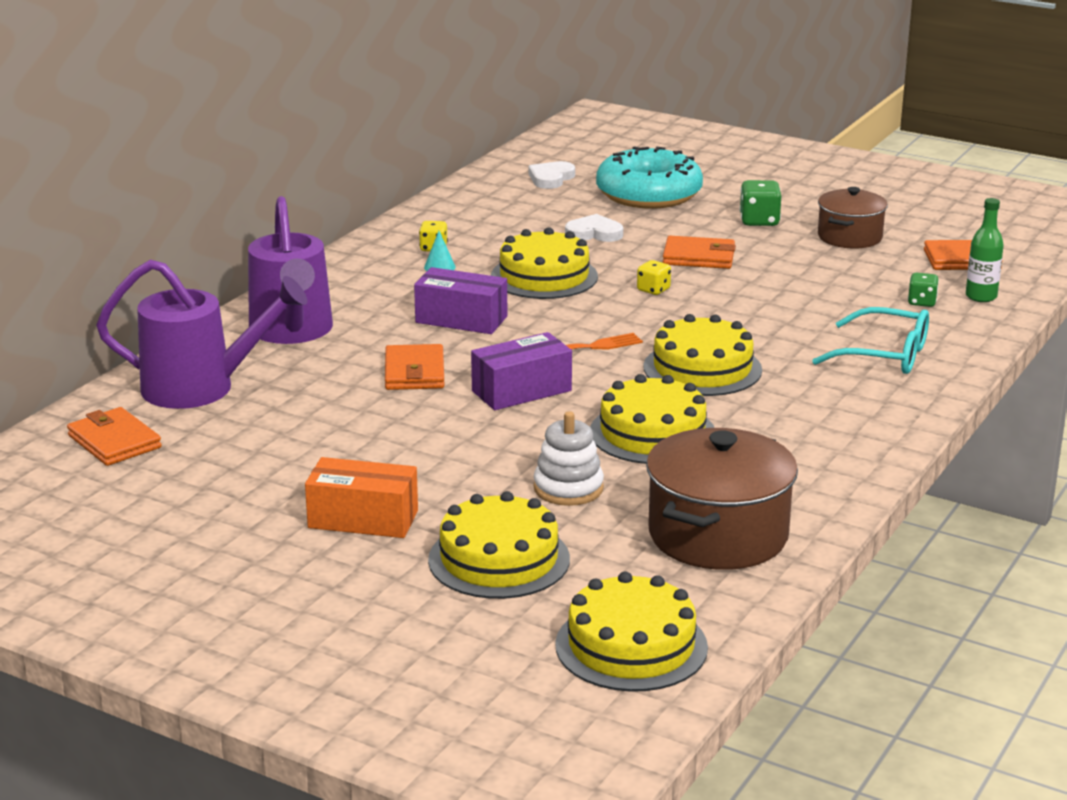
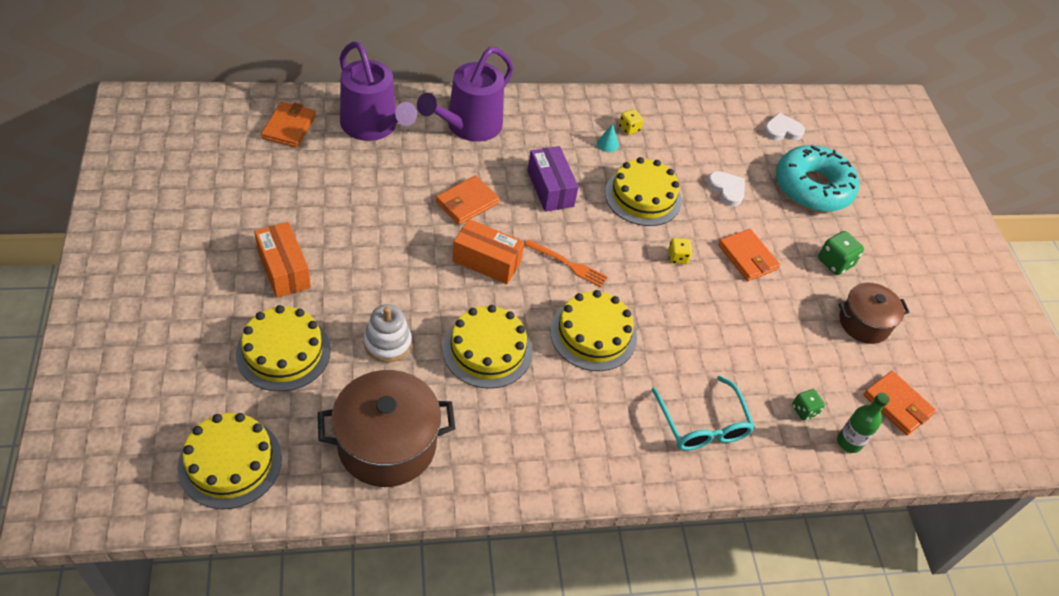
camera: 45 degrees right, 25 degrees up
(521, 391) = (486, 261): purple box -> orange box

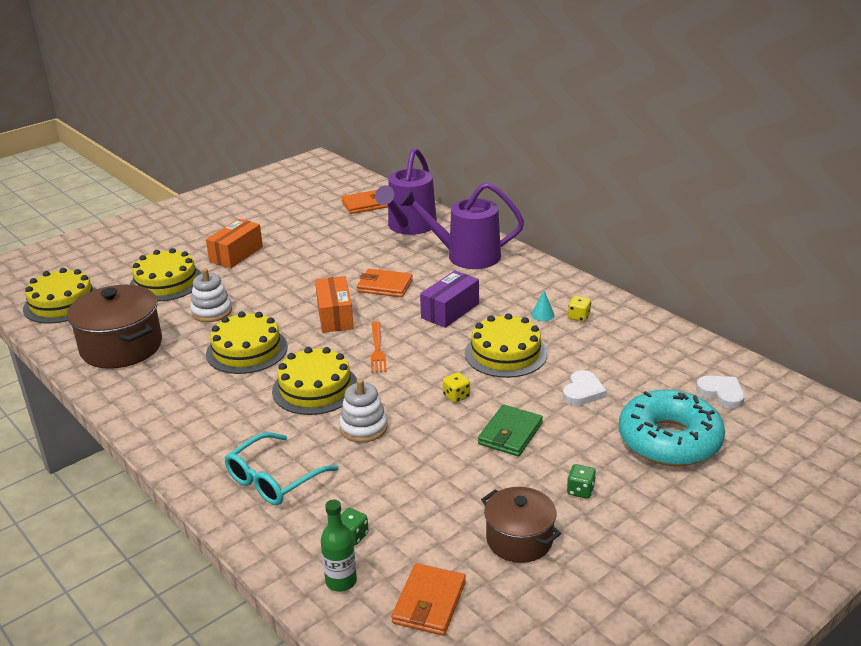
camera: 65 degrees right, 20 degrees down
(675, 333) = (363, 427): none -> white stacking toy
(747, 257) = (510, 434): orange wallet -> green wallet
(835, 262) = (580, 491): green dice -> green dice, size x0.65

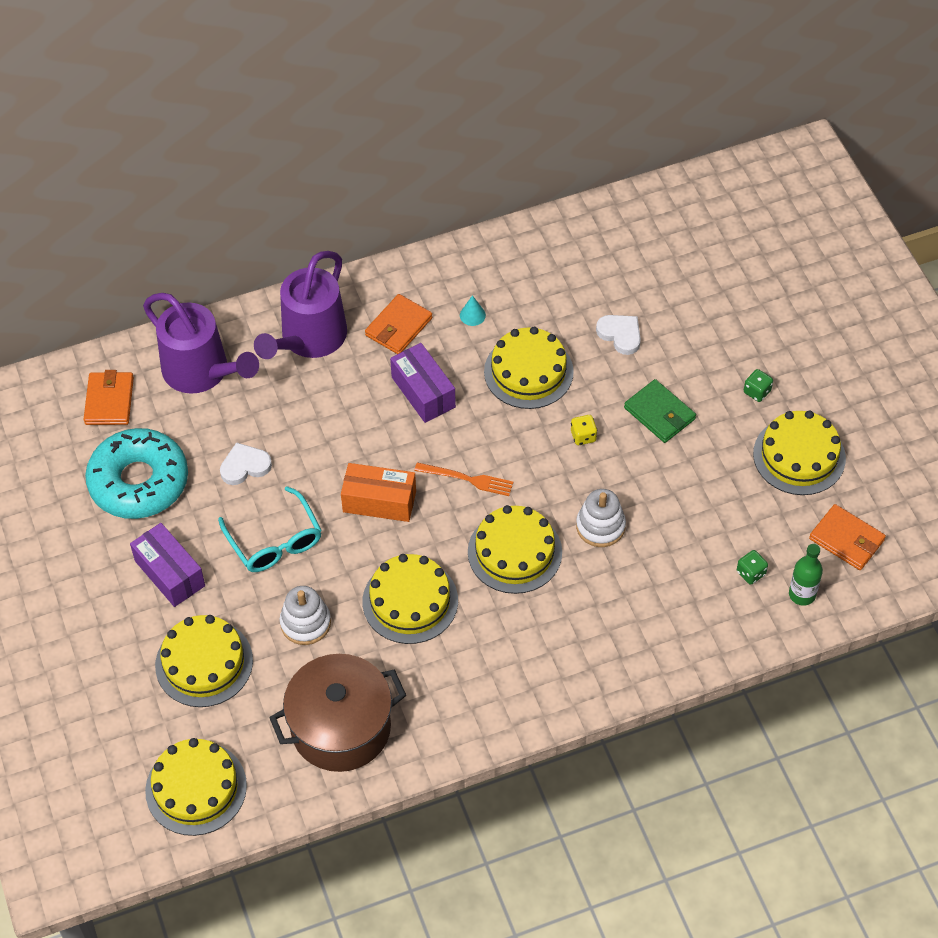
camera: 70 degrees left, 25 degrees up
(236, 254) = (170, 573): orange box -> purple box
(274, 479) = (649, 618): turquoise glasses -> turquoise glasses (275, 541)
(385, 286) = (337, 437): orange wallet -> orange wallet (399, 327)
(519, 539) = (799, 456): brown pot -> yellow cake
(579, 317) = (492, 287): yellow dice -> none
(669, 440) = (717, 302): turquoise donut -> turquoise donut (139, 482)
(721, 393) = (669, 236): white heart -> white heart (245, 466)

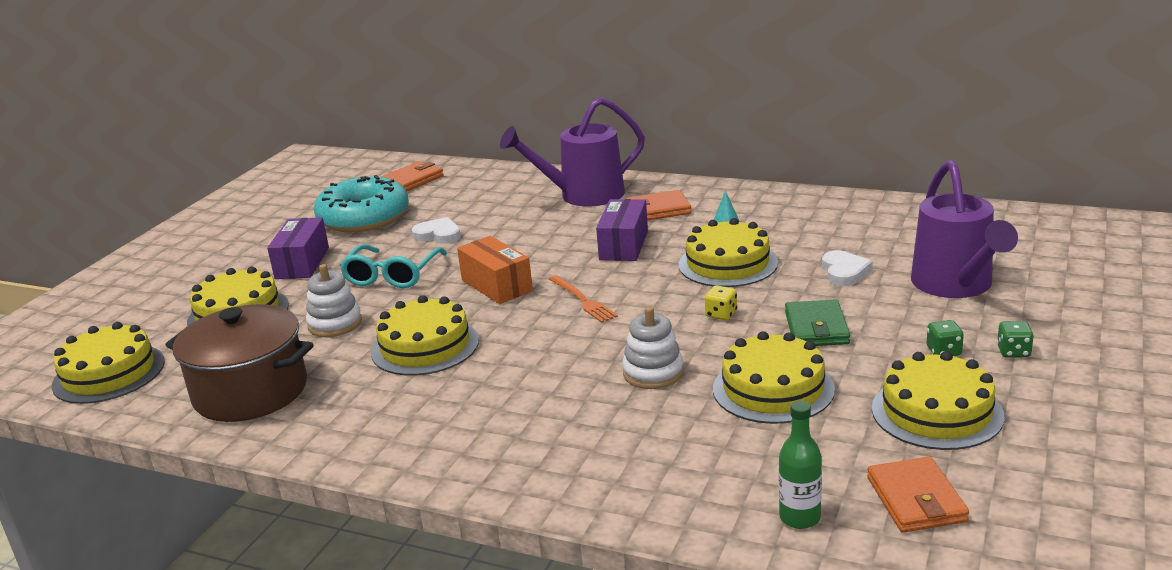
camera: 45 degrees right, 30 degrees down
(202, 372) = (488, 187): purple watering can -> purple watering can (956, 285)
(514, 552) = (553, 356): yellow cake -> yellow cake (773, 389)
(751, 573) = (761, 472): green dice -> green dice (1013, 352)

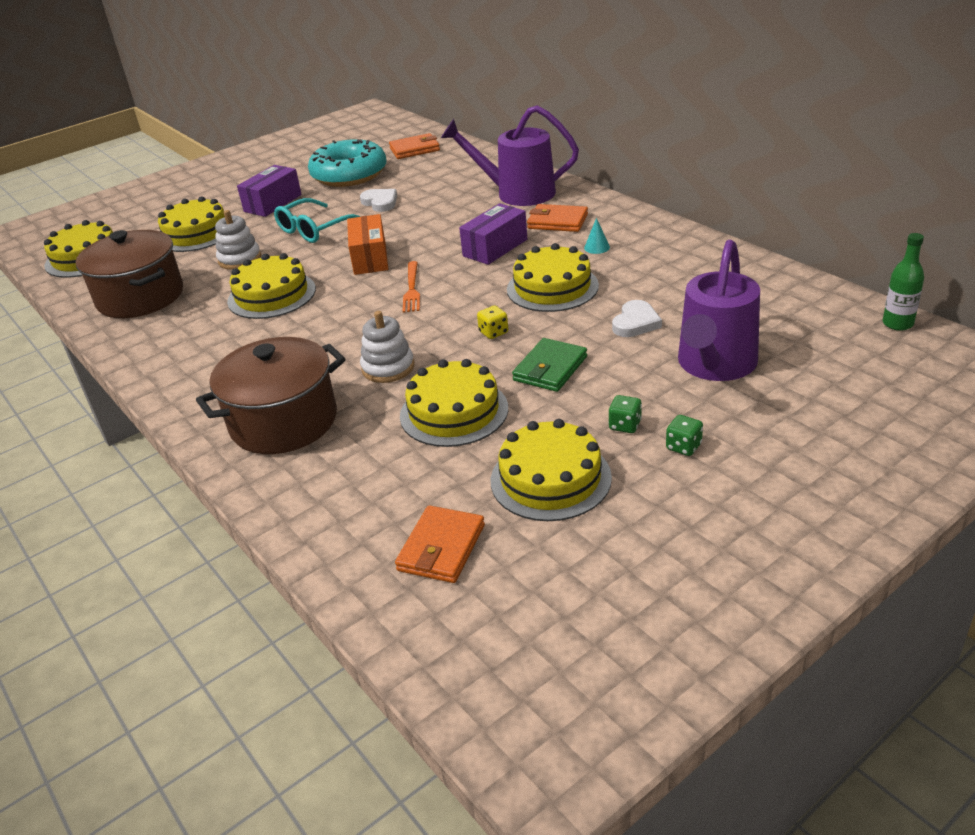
camera: 30 degrees right, 10 degrees up
(604, 452) = (284, 422): none -> brown pot
(800, 518) = (345, 527): green bottle -> green bottle (897, 324)

